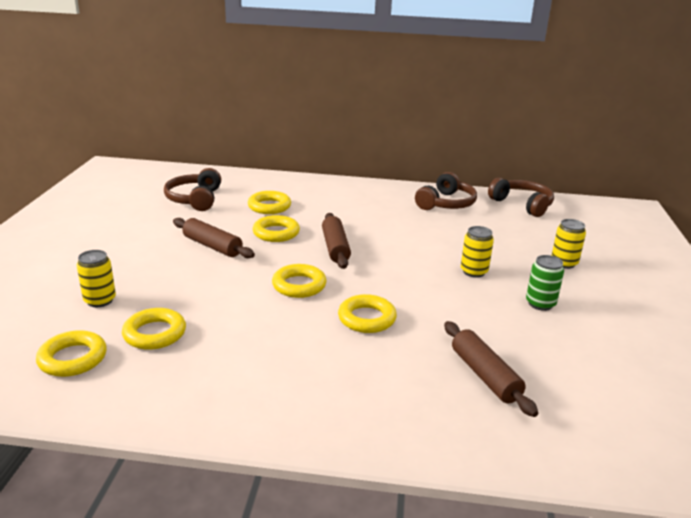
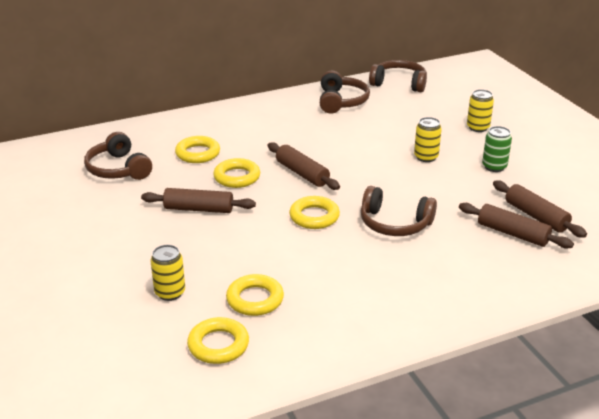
camera: 30 degrees left, 5 degrees up
(366, 318) = (394, 224): yellow ring -> brown headphones
(534, 368) = (536, 216): none -> brown rolling pin

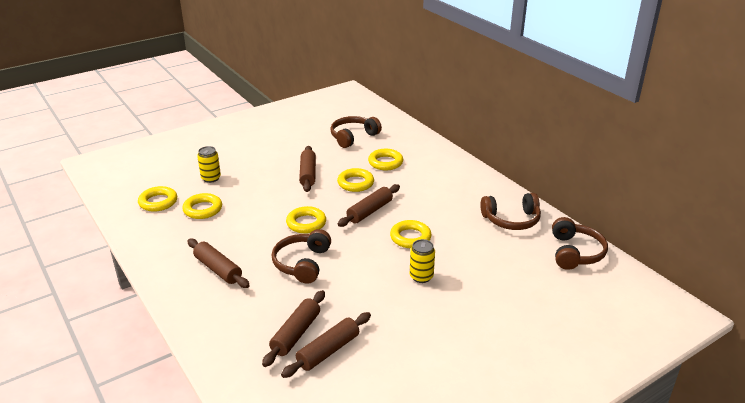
camera: 80 degrees right, 0 degrees up
(359, 155) = (410, 237): none -> yellow ring
(398, 285) = (218, 269): none -> brown rolling pin
(478, 127) = (500, 311): yellow can -> none
(494, 167) = (417, 323): green can -> none

